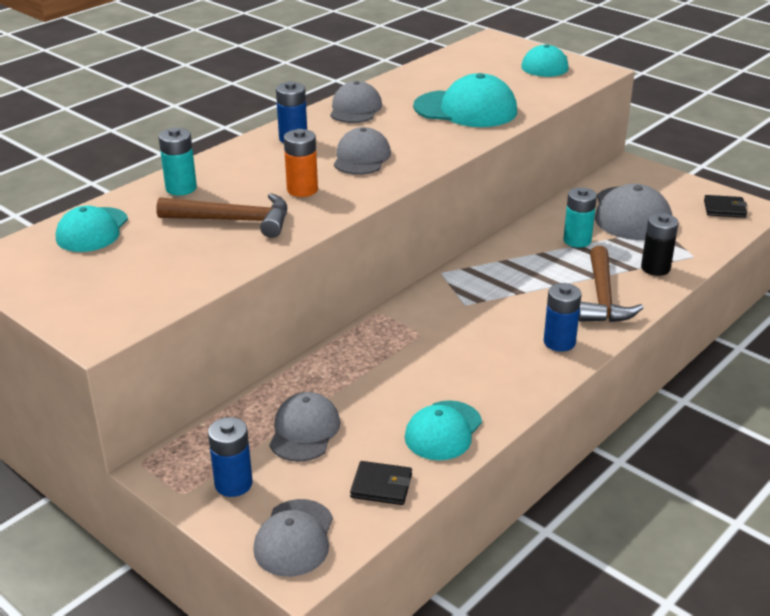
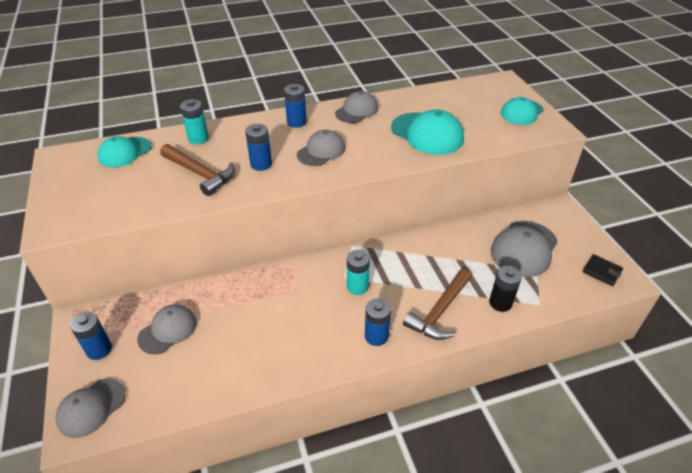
camera: 30 degrees right, 10 degrees up
(302, 190) = (261, 164): orange battery -> blue battery
(381, 486) = (169, 395): black wallet -> none
(443, 431) = (241, 371): turquoise cap -> none
(577, 240) = (464, 256): turquoise battery -> turquoise battery (357, 286)

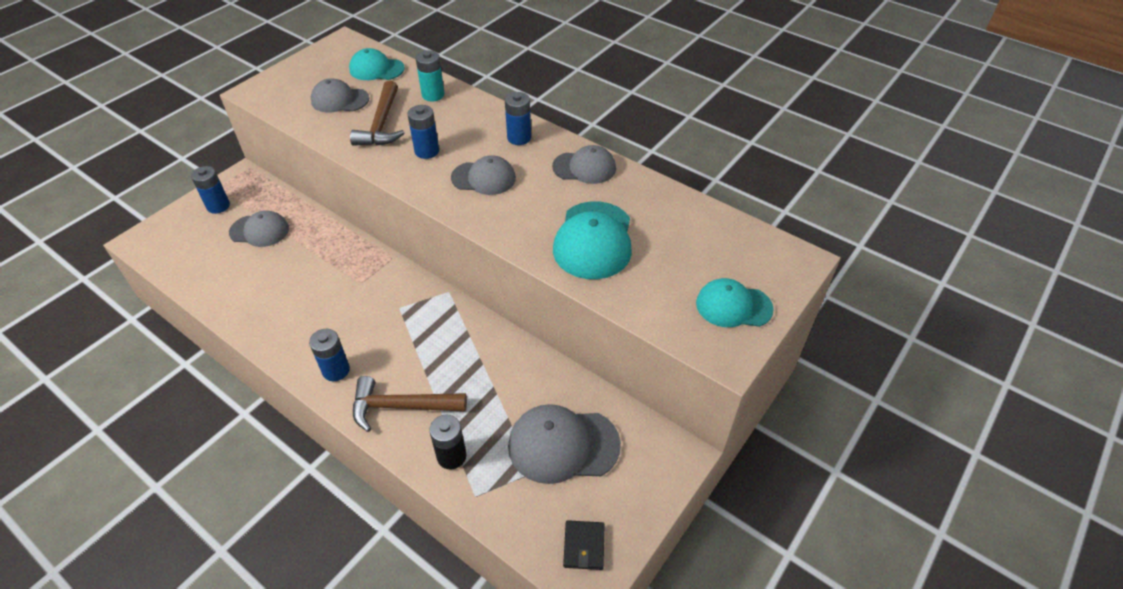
camera: 55 degrees right, 5 degrees up
(91, 407) = (163, 236): grey cap -> grey cap (339, 100)
(357, 286) = (393, 324): turquoise battery -> none

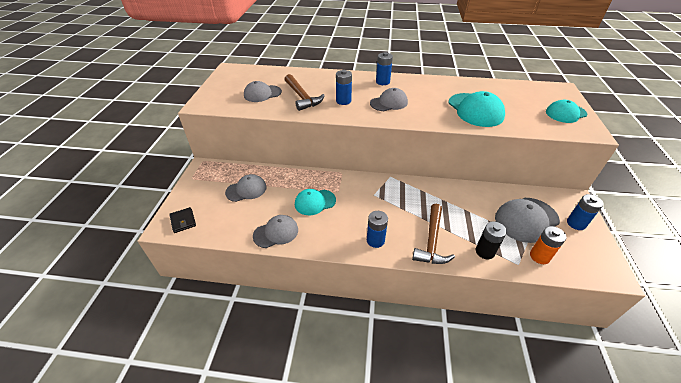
camera: 30 degrees left, 5 degrees down
(218, 206) = (203, 187): blue battery -> blue battery (576, 223)
(376, 69) = (266, 75): turquoise cap -> turquoise cap (315, 202)
(402, 407) = (432, 241): brown hammer -> brown hammer turned 45 degrees counterclockwise
(433, 95) = (313, 77): turquoise battery -> none
(516, 502) = (539, 256): none -> orange battery
(584, 167) = (430, 84): grey cap -> grey cap (276, 232)
(584, 546) = (590, 259): black wallet -> black wallet (183, 221)

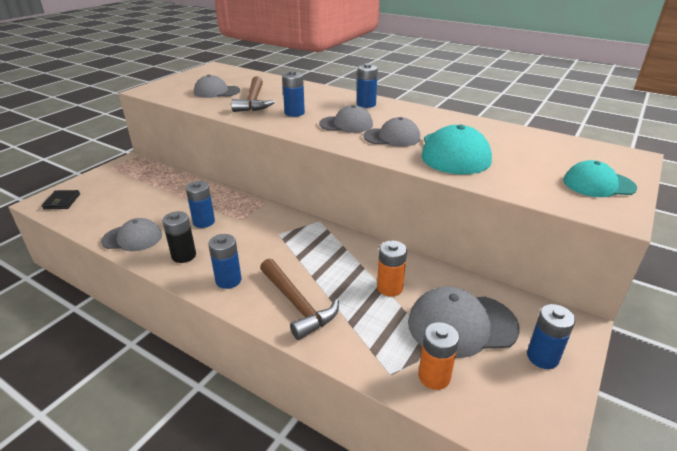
camera: 25 degrees right, 10 degrees down
(246, 190) = (148, 191): grey cap -> grey cap (392, 137)
(315, 202) = (204, 222): turquoise cap -> blue battery
(432, 241) = (297, 304): brown hammer -> brown hammer turned 75 degrees counterclockwise
(471, 210) = (389, 288): none -> orange battery
(485, 251) = (356, 341): black battery -> black battery (184, 255)

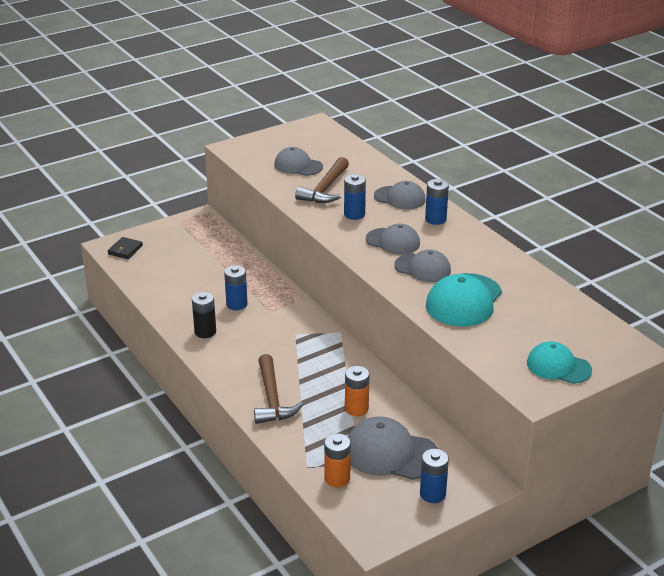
camera: 25 degrees right, 0 degrees up
(132, 238) = (171, 304): grey cap -> grey cap (400, 198)
(228, 280) = (230, 363): blue battery -> none

